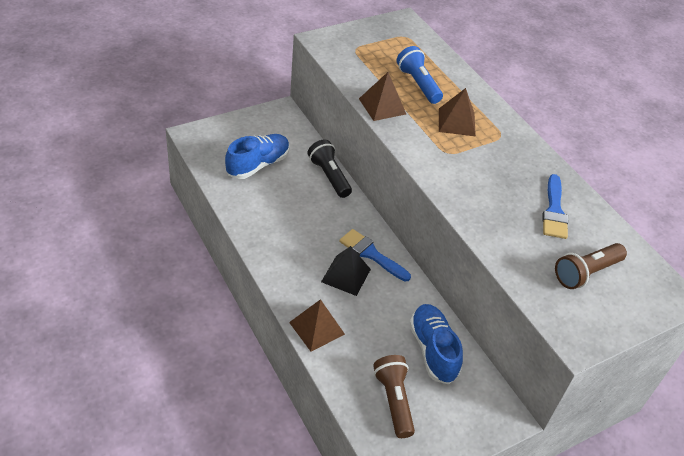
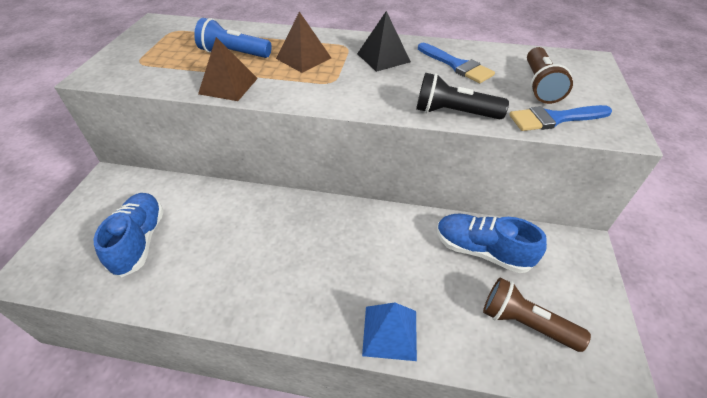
camera: 45 degrees left, 0 degrees up
(317, 328) = (390, 332): brown pyramid -> blue pyramid
(329, 176) = (221, 195): black flashlight -> black flashlight (454, 113)
(346, 275) = (345, 260): black pyramid -> black pyramid (383, 58)
(371, 254) = (338, 224): blue brush -> blue brush (554, 119)

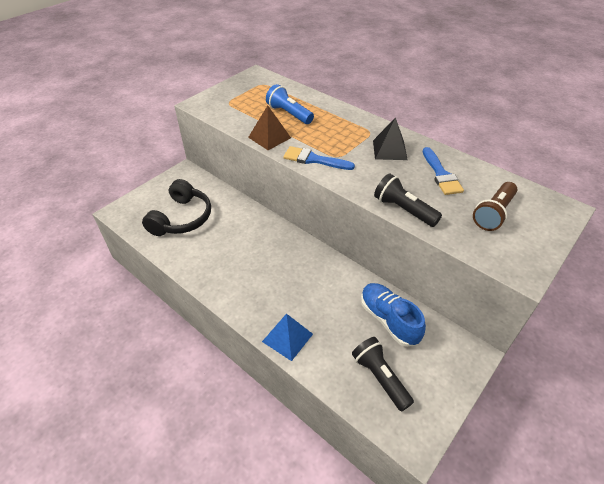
camera: 30 degrees right, 0 degrees up
(140, 241) = (181, 218): blue shoe -> black headphones
(303, 58) = (332, 132): brown pyramid -> none
(525, 323) = (380, 377): brown flashlight -> black flashlight
(554, 119) = (477, 242): blue brush -> blue brush (314, 159)

